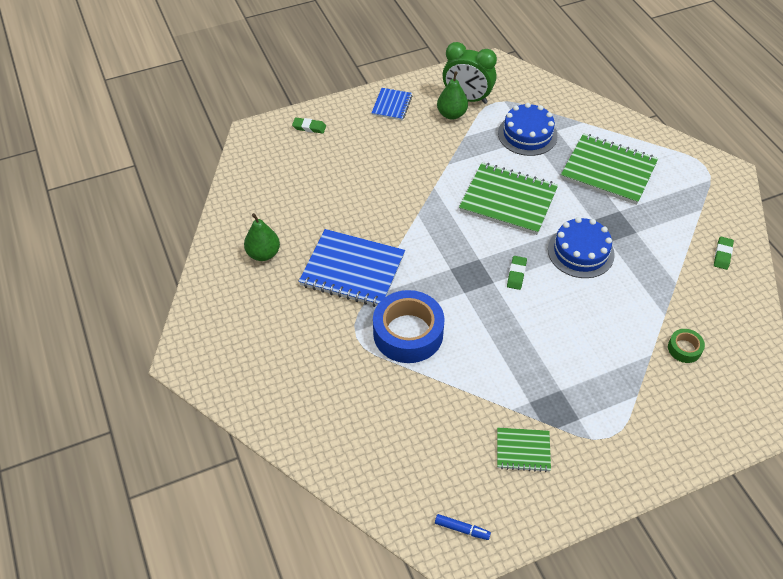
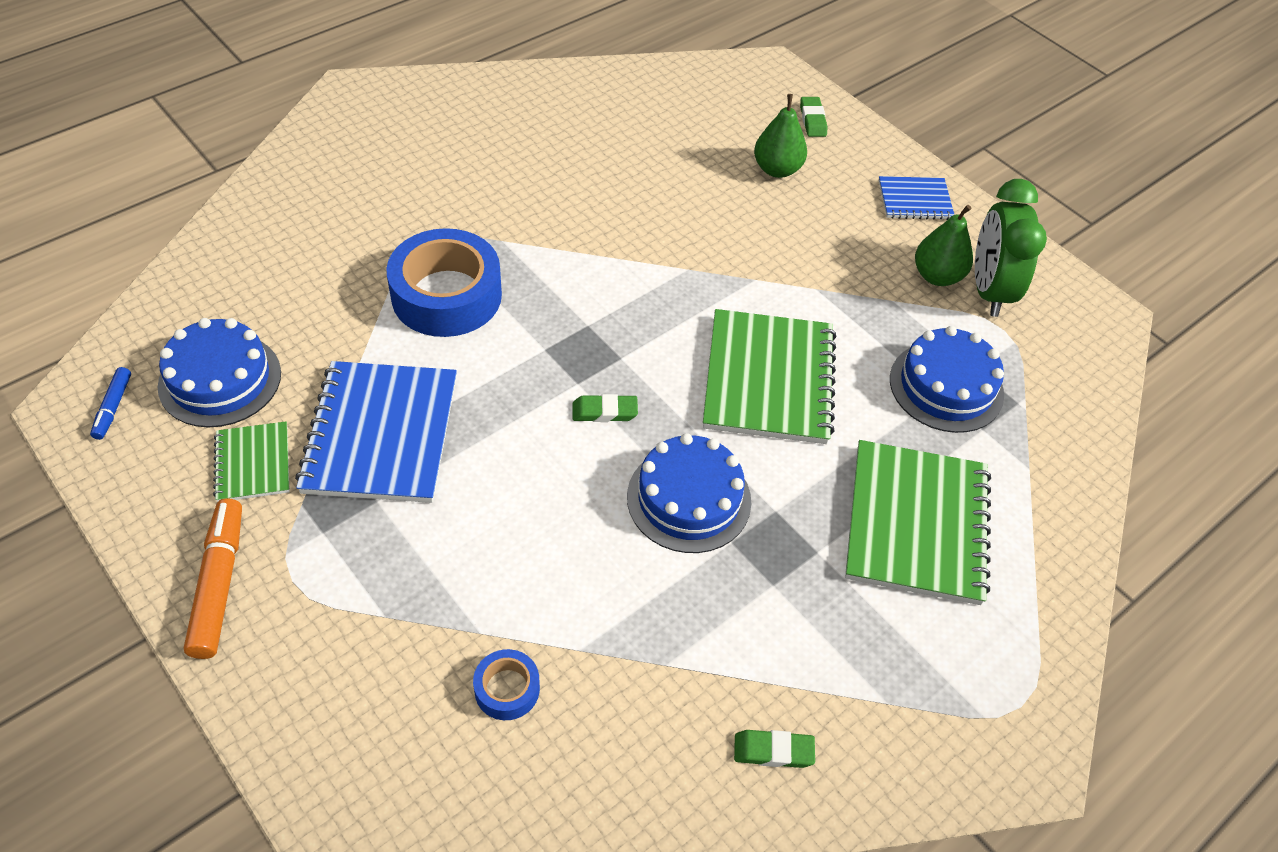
camera: 70 degrees right, 0 degrees up
(263, 254) = (547, 123): green pear -> green pear (777, 169)
(352, 270) = (547, 216): blue notebook -> blue notebook (381, 434)
(451, 464) = (220, 379): none -> blue cake
(607, 474) = (219, 584): none -> orange marker
(684, 349) = (507, 689): green tape -> blue tape

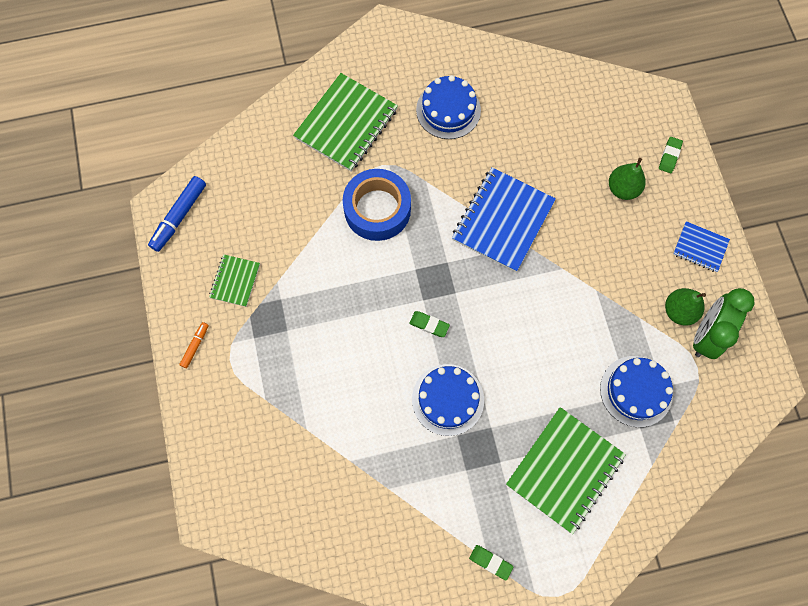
camera: 30 degrees right, 20 degrees up
(113, 407) = (179, 216): blue marker -> blue marker, size x1.83
(219, 584) = (195, 346): orange marker -> orange marker, size x0.55
(220, 379) = (237, 220): blue cake -> blue cake (448, 110)
(381, 434) = (305, 290): blue notebook -> blue notebook (502, 220)
(507, 689) = (306, 465): blue tape -> none
(769, 379) = (532, 342): green notebook -> green notebook (346, 124)
(773, 751) = (418, 558): green eraser -> green eraser (490, 562)

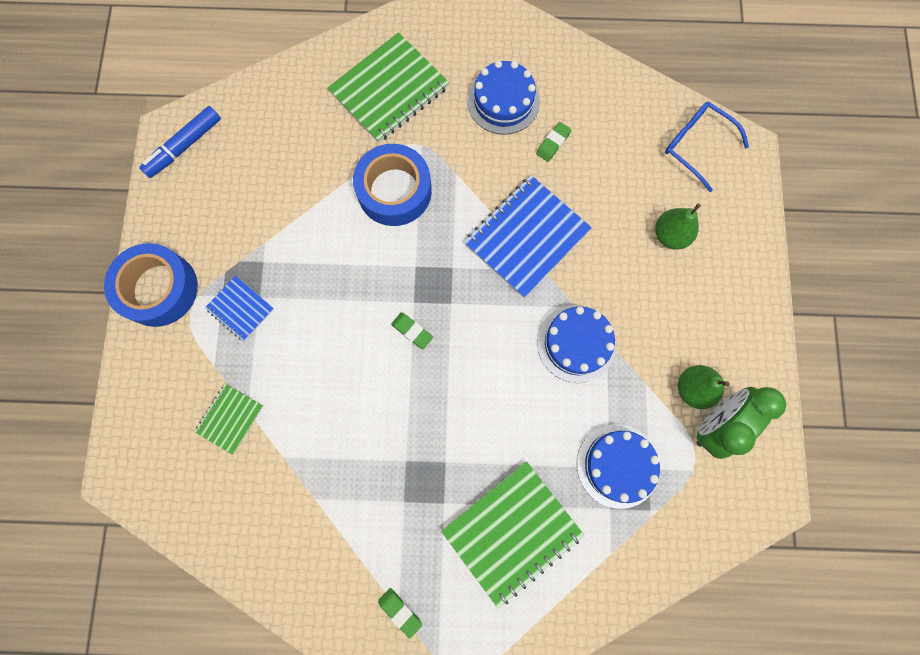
camera: 15 degrees right, 5 degrees up
(195, 346) = (159, 289): orange marker -> blue tape
(235, 281) = (221, 230): green notebook -> green notebook (230, 418)
(448, 399) = (407, 418): blue cake -> blue cake (576, 343)
(622, 108) = (696, 146): none -> blue glasses
(669, 156) = (734, 212): green eraser -> green eraser (553, 143)
(700, 247) = (738, 323): blue notebook -> blue notebook (240, 309)

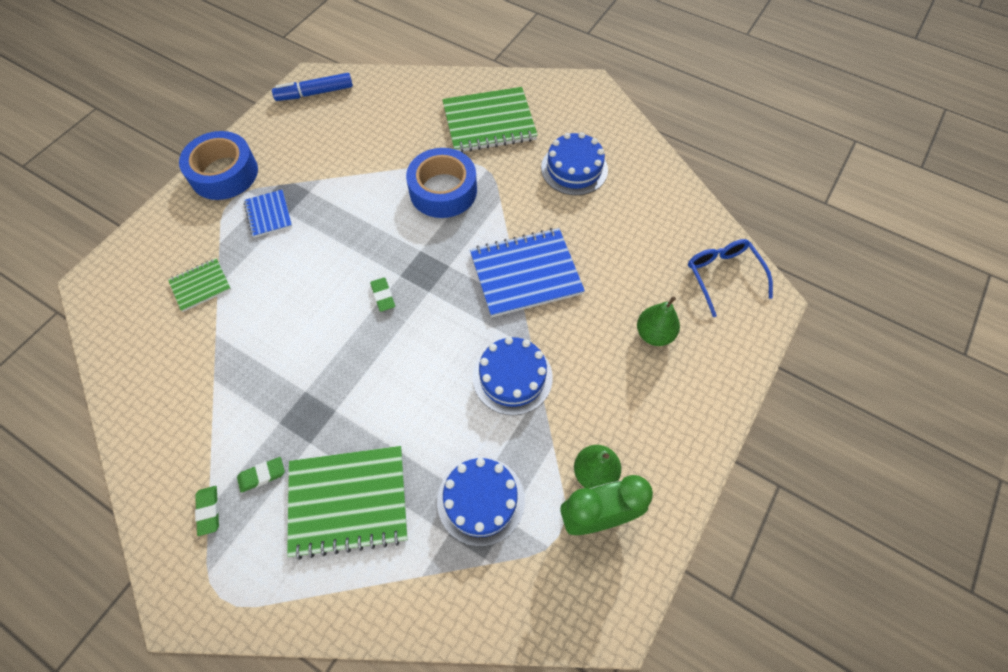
camera: 30 degrees right, 15 degrees down
(553, 143) = (595, 216): green eraser -> green eraser (262, 475)

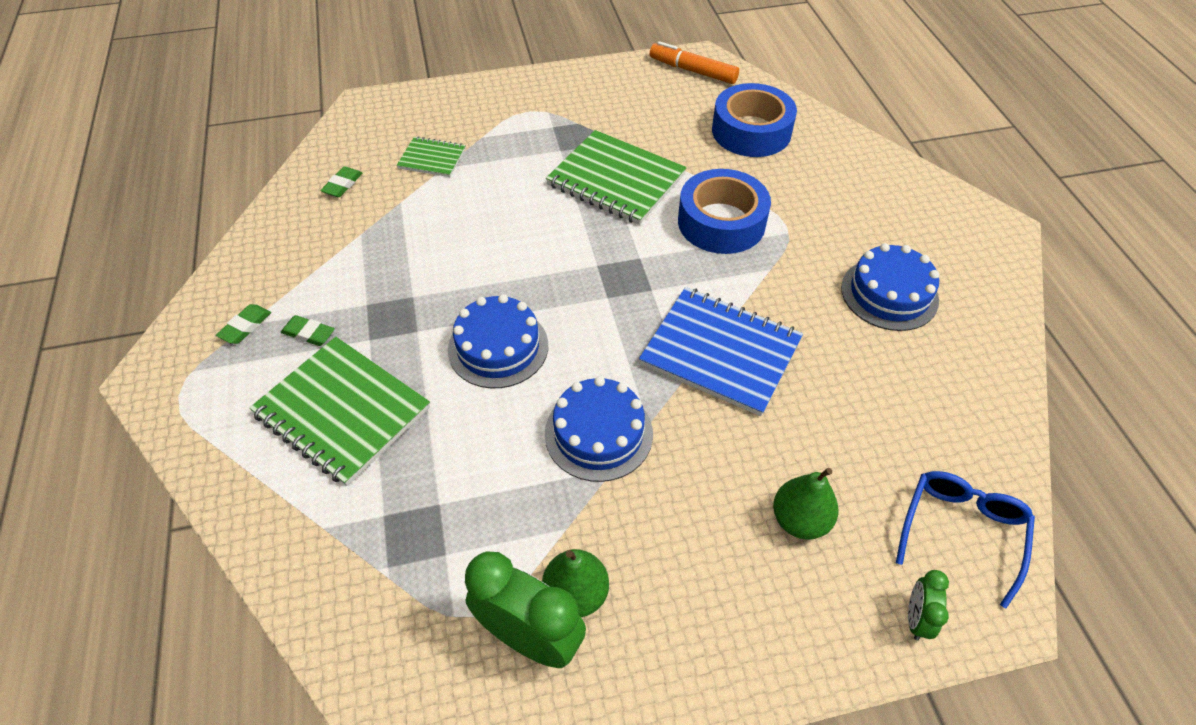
camera: 45 degrees right, 10 degrees down
(224, 173) = (545, 88): blue tape -> blue tape (751, 131)
(268, 214) = (544, 141): blue notebook -> none
(315, 93) = (693, 71): blue marker -> orange marker
(383, 296) = (562, 271): green eraser -> green eraser (342, 185)
(481, 500) = (443, 514): blue cake -> blue cake (498, 347)
(489, 122) = (839, 193): green notebook -> green notebook (616, 180)
(744, 336) = (916, 618): none -> green clock

